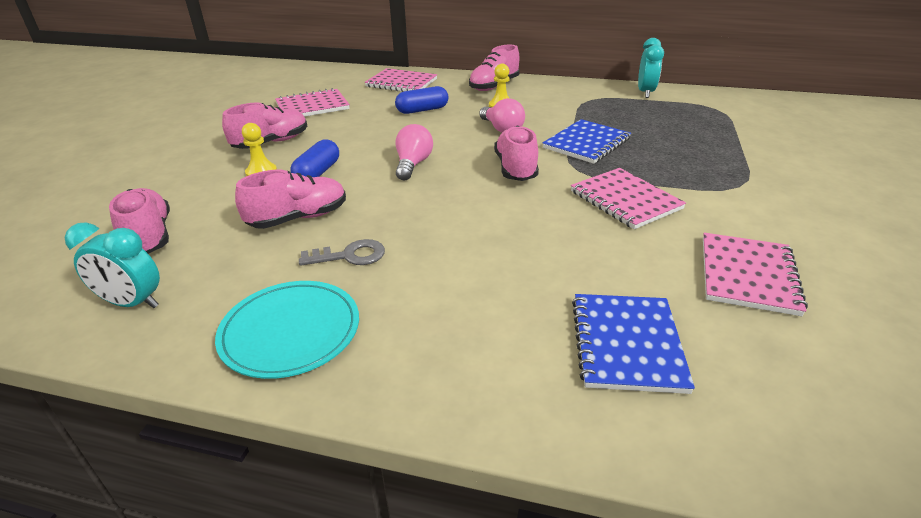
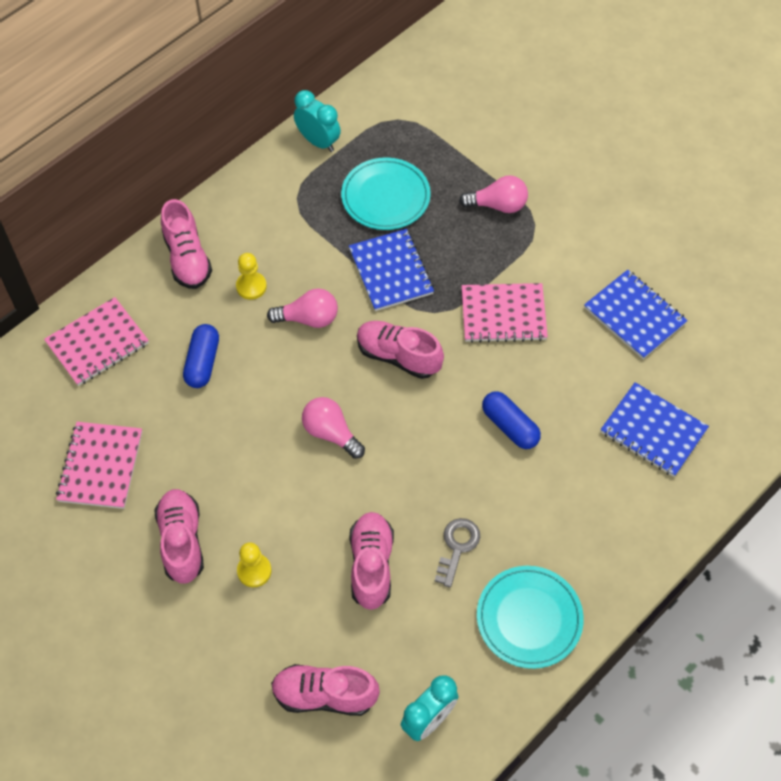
camera: 60 degrees left, 25 degrees up
(317, 173) = (290, 521): blue capsule -> blue capsule (510, 426)
(645, 123) = (385, 197): none -> turquoise plate
(723, 164) = (497, 205): none -> pink light bulb
(747, 275) = (634, 316): pink notebook -> blue notebook

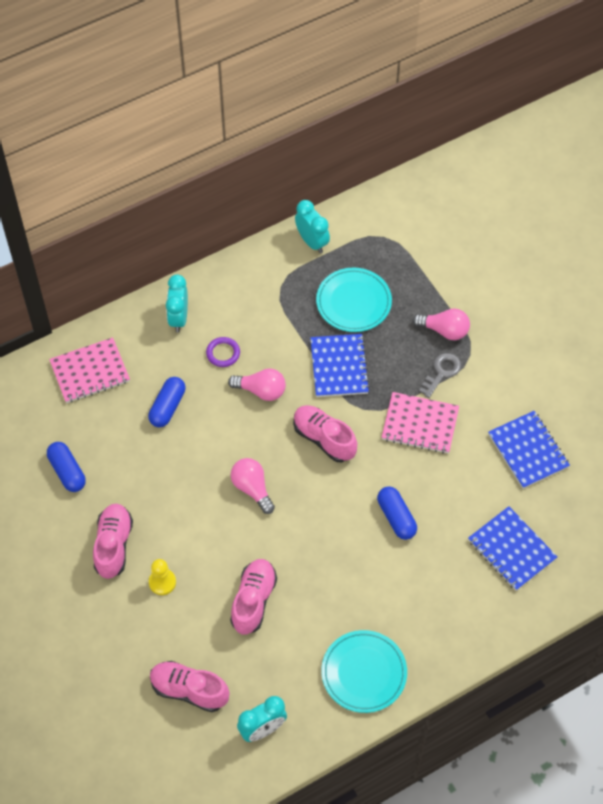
camera: 15 degrees right, 0 degrees up
(101, 466) = (67, 471): pink notebook -> blue capsule
(187, 258) = (178, 318): pink shoe -> turquoise clock
(251, 286) = (223, 353): yellow pawn -> purple ring
(457, 547) = (324, 603): grey key -> grey key (441, 372)

